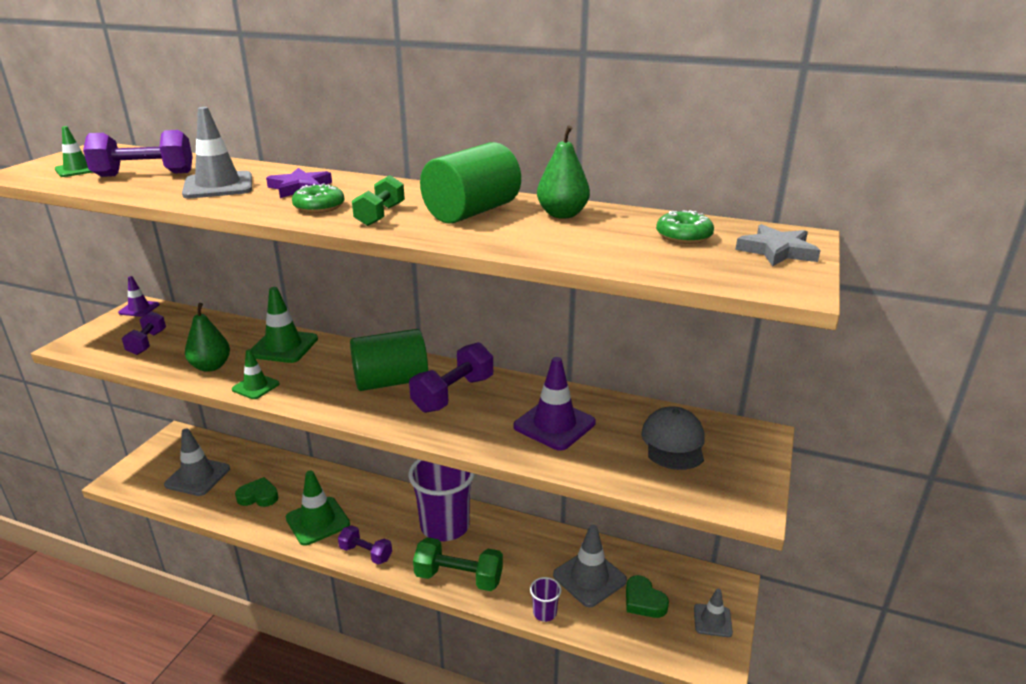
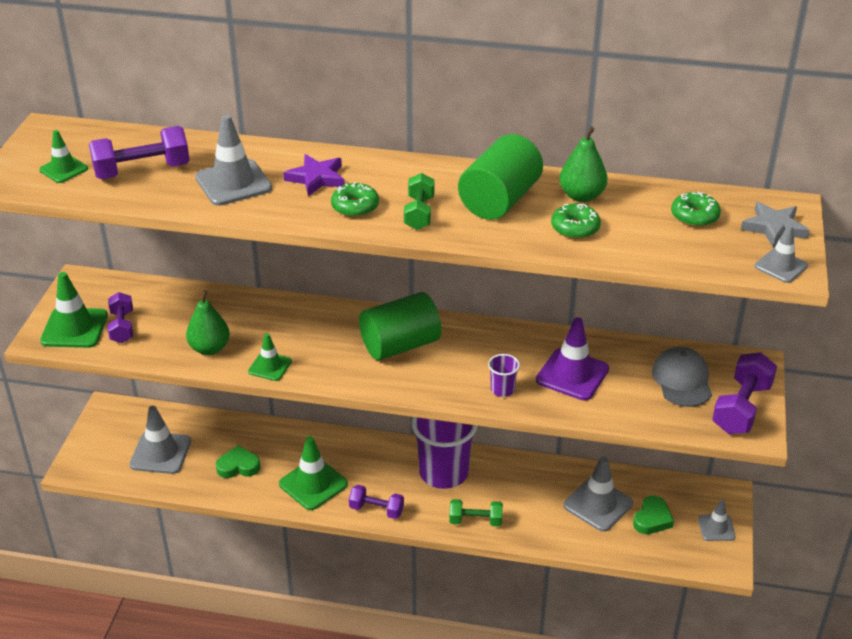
camera: 10 degrees left, 10 degrees up
(139, 309) = (80, 283): purple traffic cone -> none
(283, 347) = (270, 316): green traffic cone -> green traffic cone (74, 328)
(453, 394) = (466, 353): purple dumbbell -> purple dumbbell (741, 408)
(459, 578) = (475, 521): green dumbbell -> green dumbbell, size x0.65
(541, 236) = (575, 228): none -> green donut
(544, 613) = (565, 542): purple cup -> purple cup (502, 389)
(643, 601) = (652, 519): green heart -> green heart turned 105 degrees counterclockwise
(779, 282) = (781, 266): none -> grey traffic cone

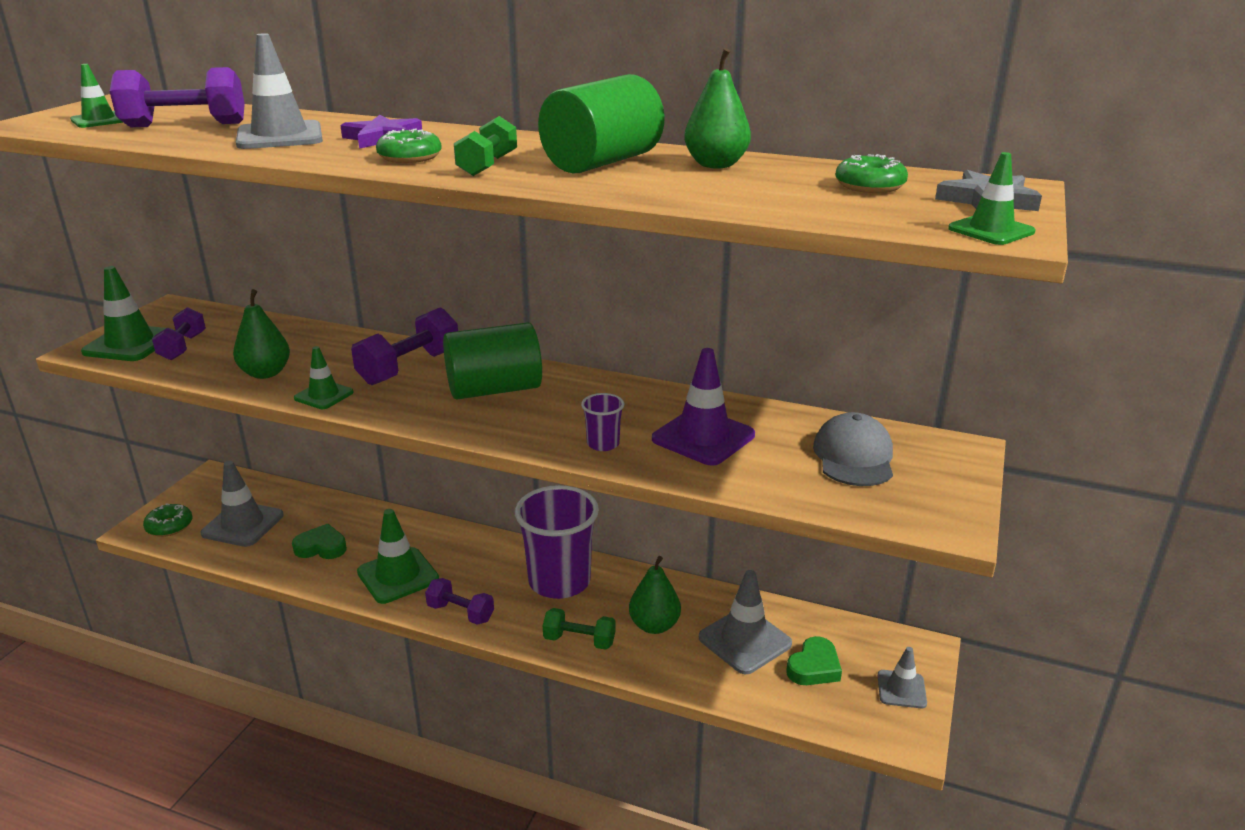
camera: 10 degrees right, 10 degrees down
(528, 501) = (654, 625): none -> green pear
(575, 228) = (691, 185): green donut -> green donut (169, 526)
(741, 408) = (933, 495): purple dumbbell -> purple dumbbell (409, 367)
(781, 266) = (991, 230): grey traffic cone -> green traffic cone

